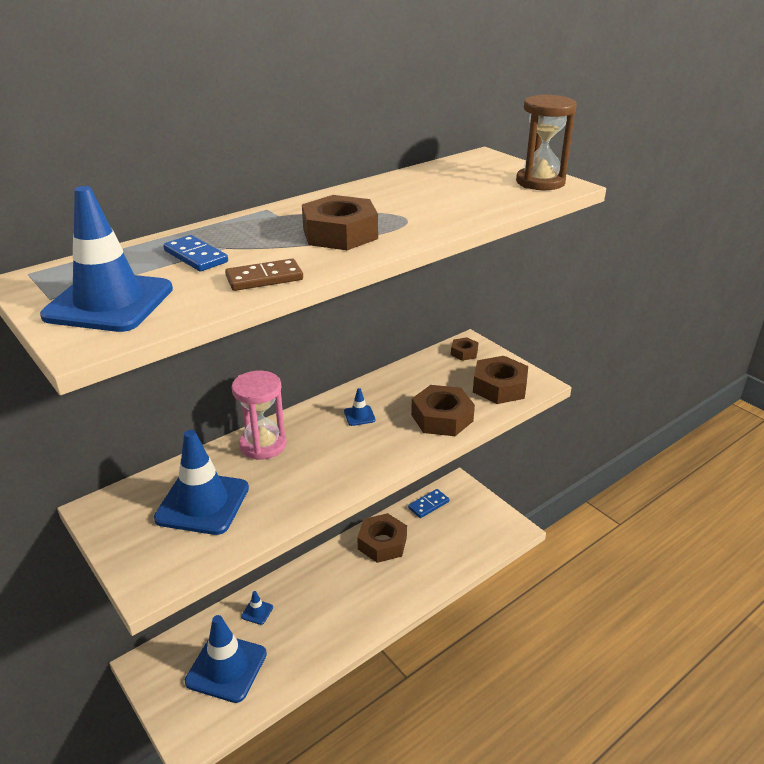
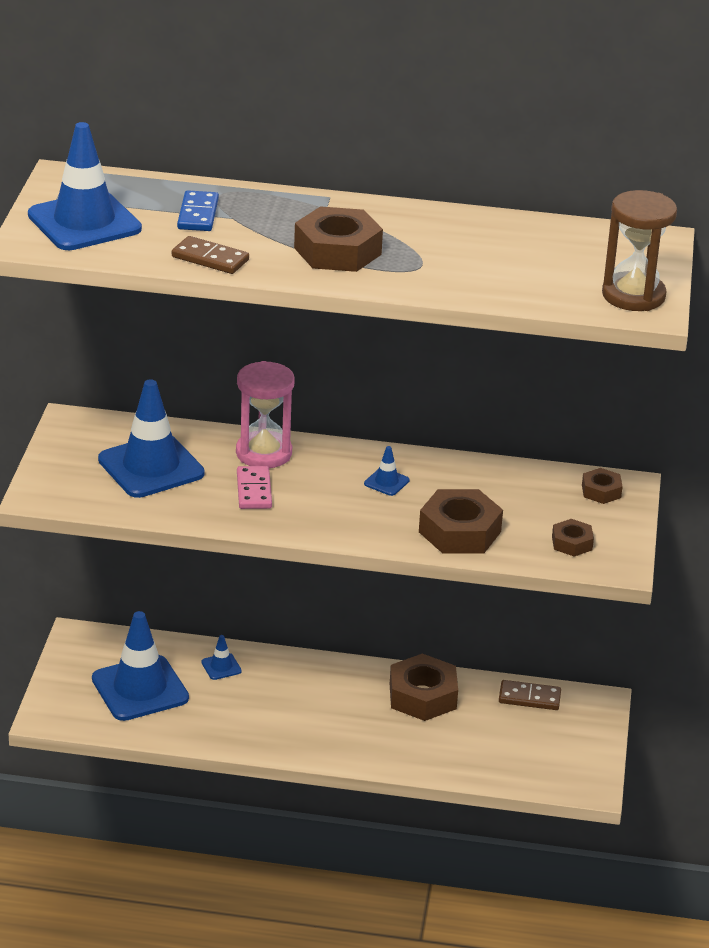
camera: 45 degrees right, 0 degrees up
(294, 472) = (254, 490): none -> pink domino
(428, 505) = (529, 698): blue domino -> brown domino
(499, 387) = (572, 543): brown nut -> brown nut, size x0.53

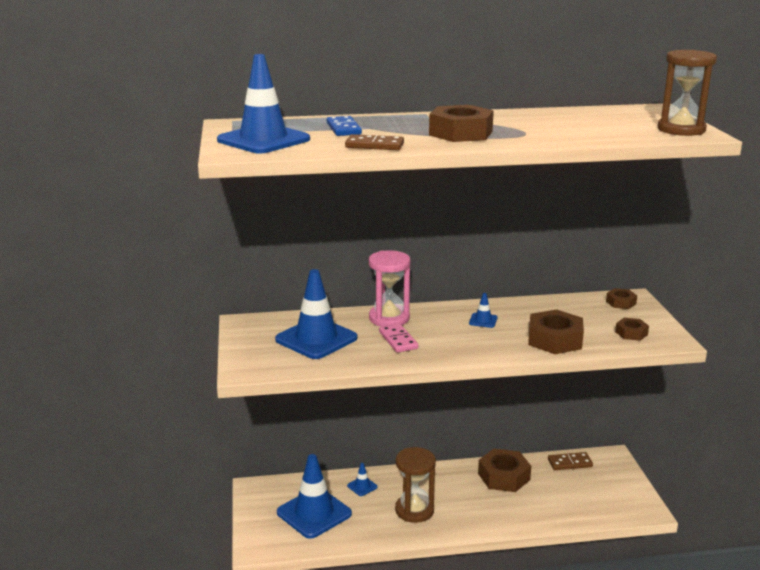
camera: 15 degrees left, 10 degrees down
(273, 714) = (414, 510): none -> brown hourglass

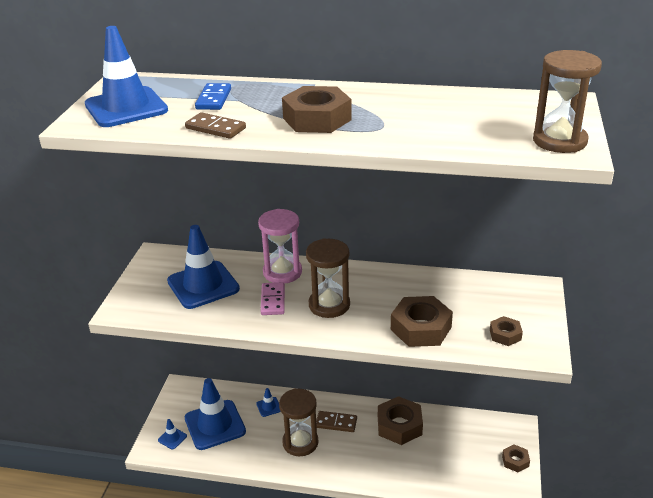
camera: 20 degrees right, 10 degrees up
(456, 336) = (329, 305): none -> brown hourglass
(483, 320) = (367, 291): blue traffic cone -> blue traffic cone (172, 438)
(569, 463) = (470, 425): brown domino -> brown domino (336, 423)
(621, 302) = (521, 292): brown nut -> brown nut (515, 461)

